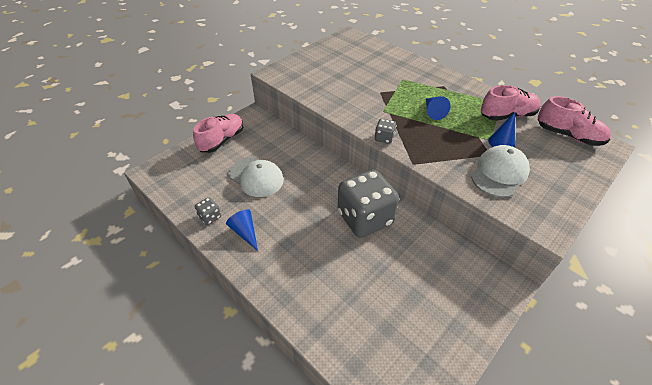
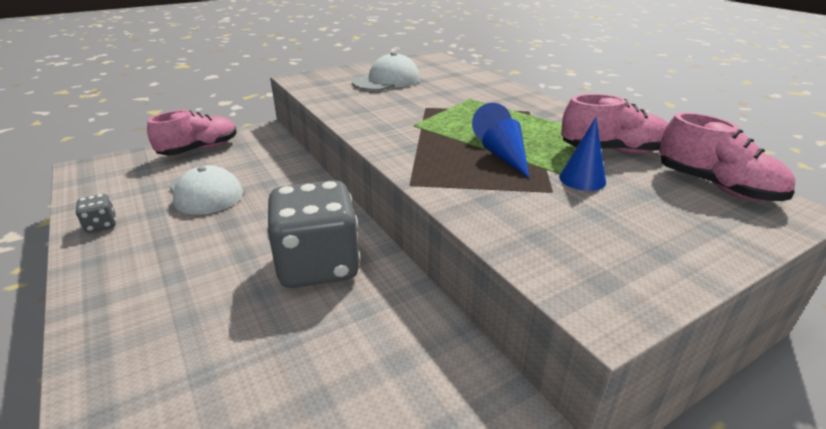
camera: 15 degrees right, 15 degrees down
(245, 232) = (128, 251): blue cone -> blue cone (507, 159)
(384, 138) = (389, 151): grey dice -> none
(499, 173) = (553, 216): white cap -> white cap (386, 81)

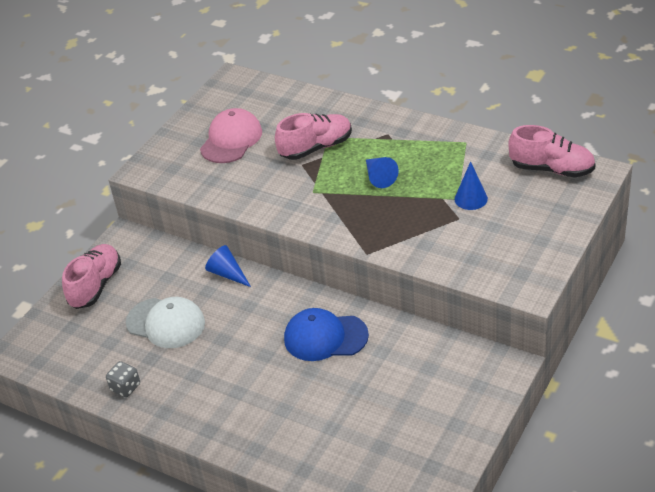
camera: 25 degrees left, 10 degrees up
(318, 265) = (325, 337): grey dice -> blue cap
(386, 81) = (231, 140): white cap -> pink cap
(507, 159) = (411, 200): blue cone -> blue cone (227, 274)
(612, 151) = (475, 159): pink shoe -> pink shoe (316, 148)

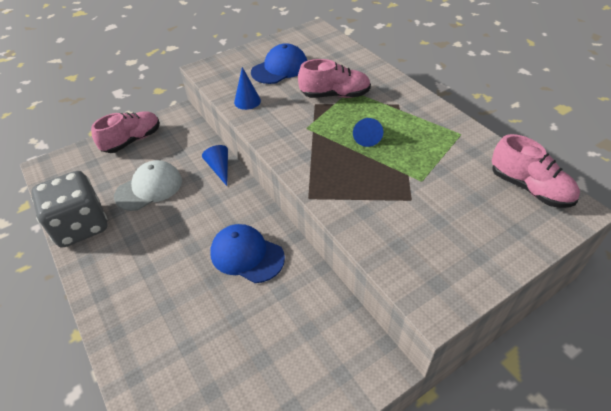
camera: 25 degrees right, 5 degrees up
(125, 387) = (81, 226): grey dice -> grey dice, size x2.44
(166, 323) = (149, 188): white cap -> white cap turned 90 degrees counterclockwise
(231, 140) = (280, 68): pink cap -> blue cap
(471, 199) = (434, 186): blue cone -> blue cone (247, 101)

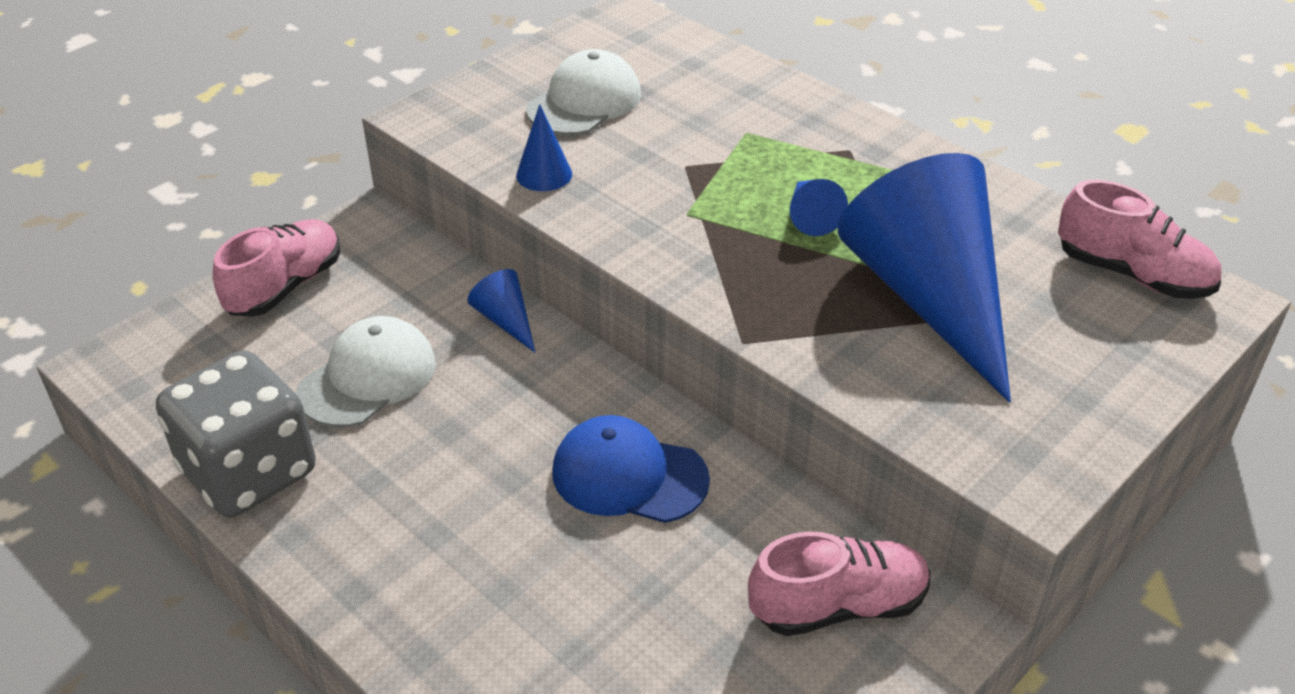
camera: 15 degrees left, 5 degrees down
(280, 68) = (584, 102): blue cap -> white cap
(335, 95) = (719, 145): pink shoe -> pink shoe (838, 606)
(413, 187) = (930, 298): none -> blue cone

